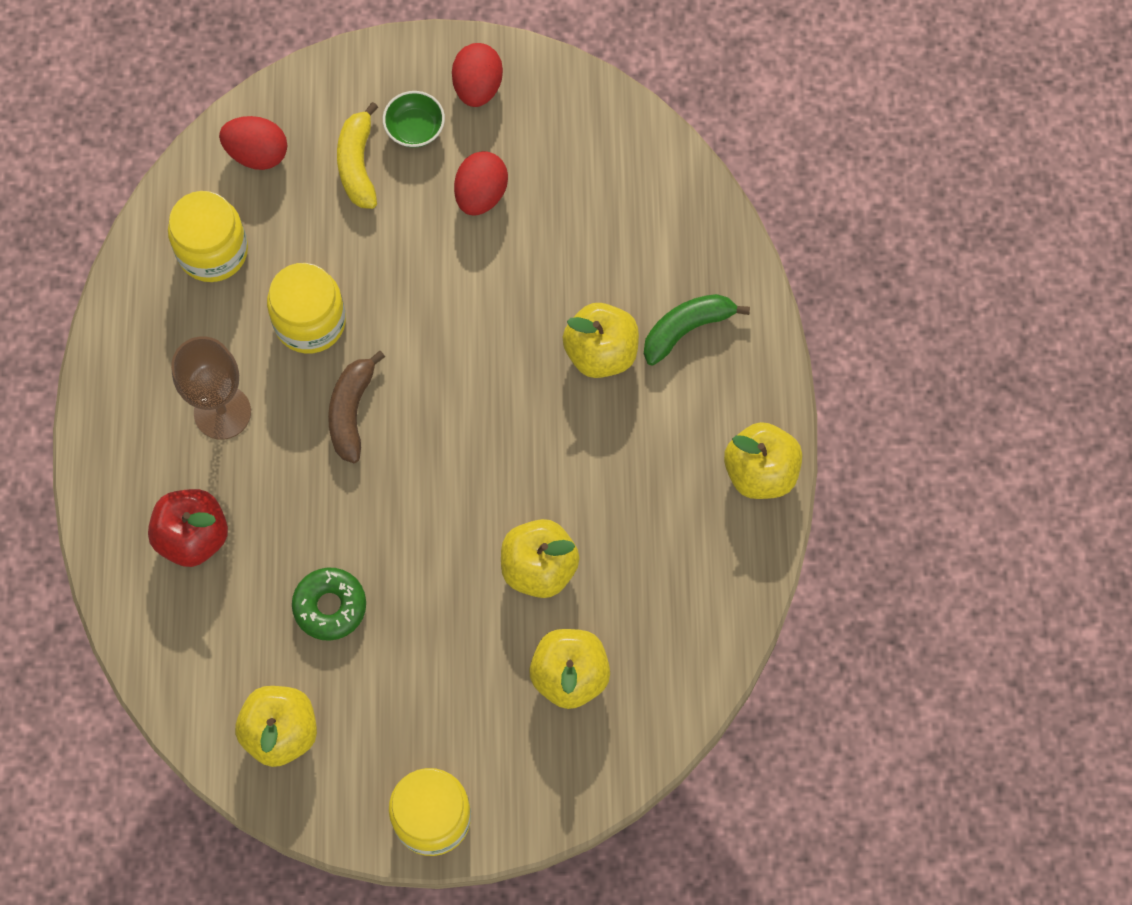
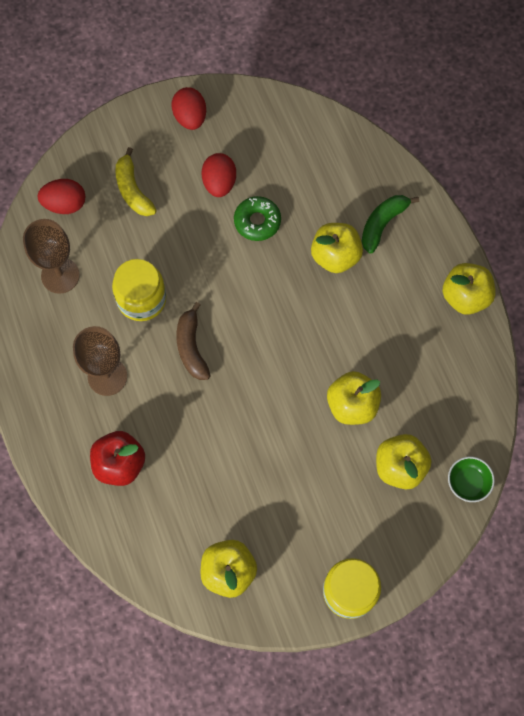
camera: 20 degrees left, 0 degrees up
(213, 251) = (60, 275): yellow jar -> brown goblet
(330, 606) = (228, 478): green donut -> green donut (257, 221)
(415, 129) = (160, 156): green bowl -> green bowl (468, 482)

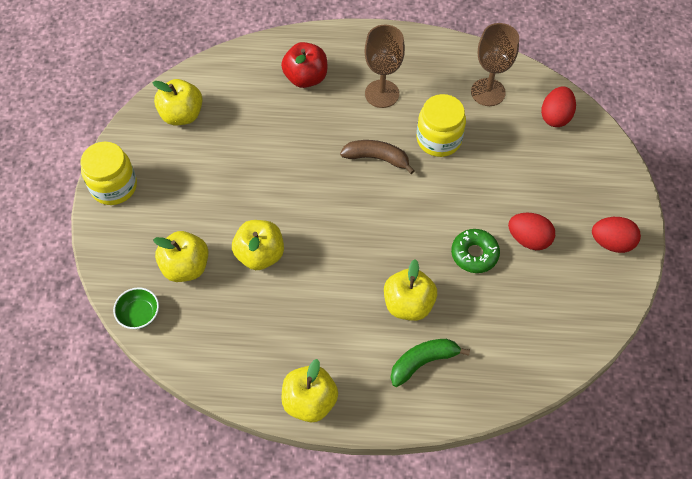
camera: 115 degrees right, 10 degrees down
(133, 190) = (549, 170): yellow banana -> none
(382, 224) = (423, 362): green banana -> green banana turned 90 degrees counterclockwise

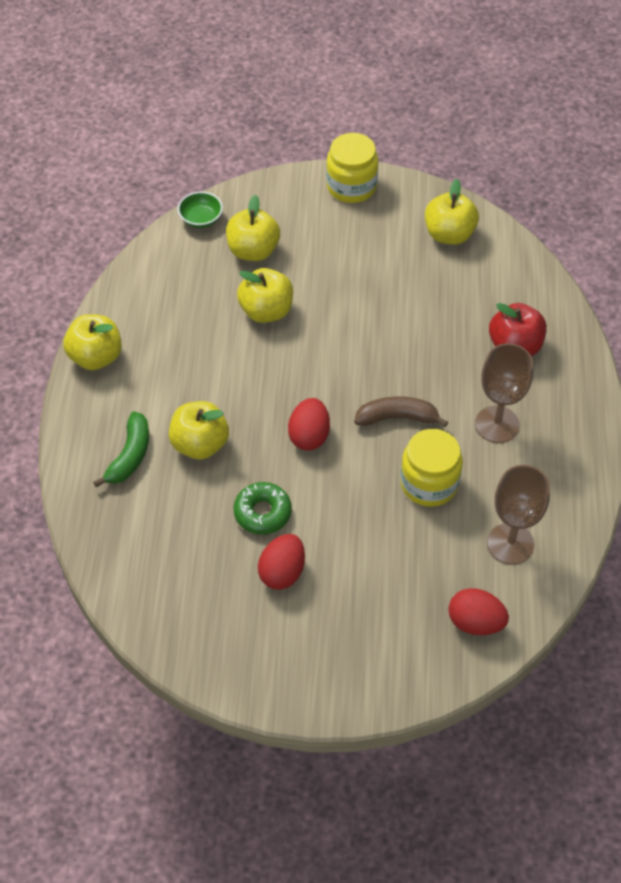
camera: 90 degrees right, 5 degrees down
(377, 158) = (397, 418): brown banana -> brown banana turned 105 degrees counterclockwise
(423, 362) = (130, 456): green banana -> green banana turned 45 degrees clockwise
(611, 242) = (276, 667): red egg -> red egg (309, 436)

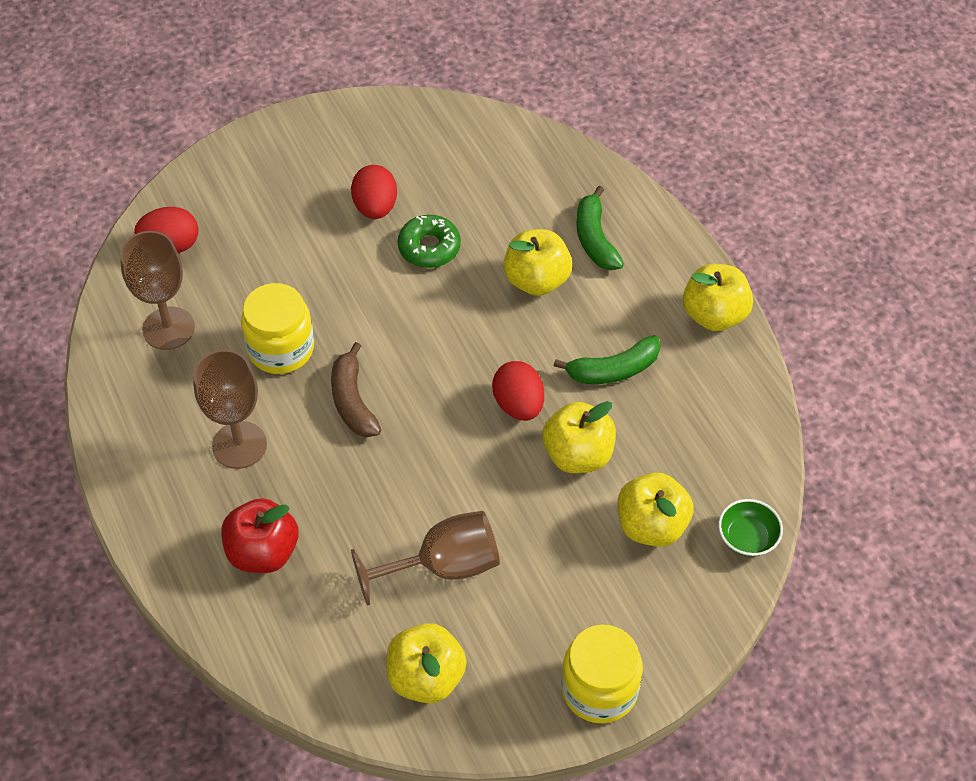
camera: 150 degrees right, 0 degrees up
(198, 353) = (613, 370): none -> green banana
(309, 436) = (433, 339): red egg -> red egg (518, 405)
(397, 418) = (353, 401): brown banana -> brown banana turned 105 degrees clockwise
(400, 286) = (443, 566): none -> brown goblet

